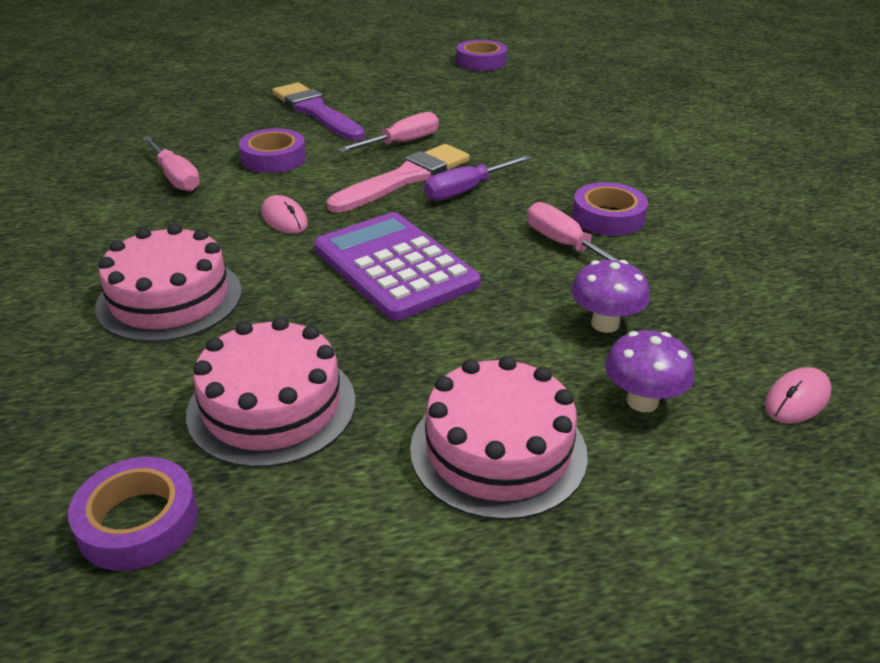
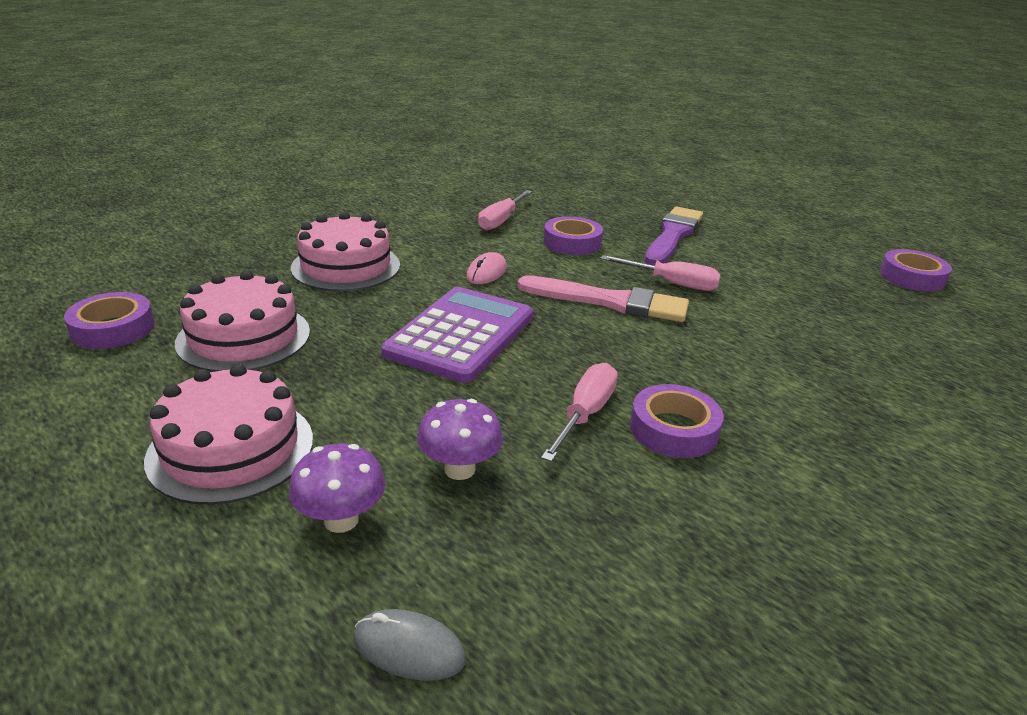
camera: 60 degrees right, 5 degrees down
(466, 190) = (626, 335): purple screwdriver -> none
(797, 399) = (409, 648): pink mouse -> grey mouse

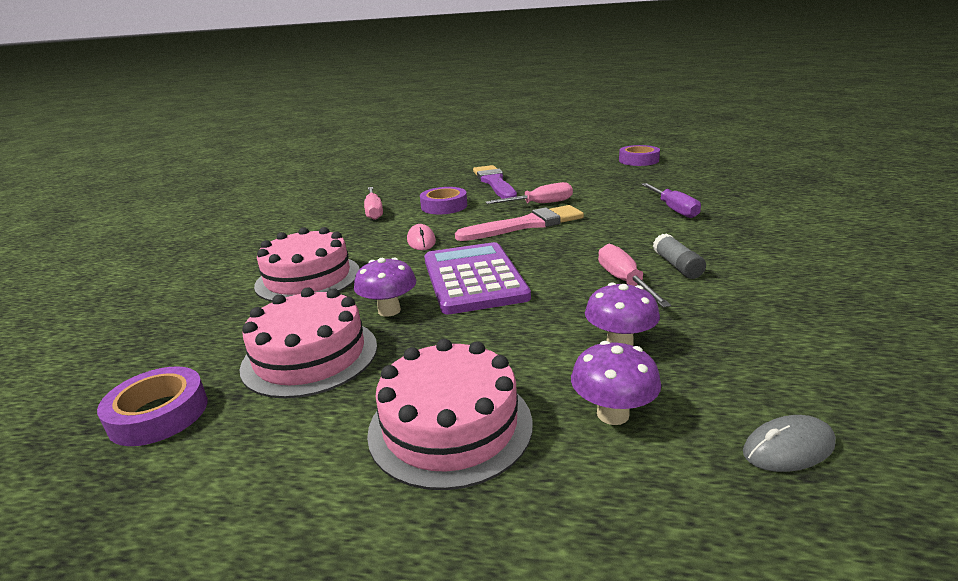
camera: 35 degrees left, 5 degrees down
(350, 329) = (389, 310): none -> purple mushroom
(674, 429) = (677, 266): purple tape -> grey glue stick
(815, 363) = (673, 209): none -> purple screwdriver

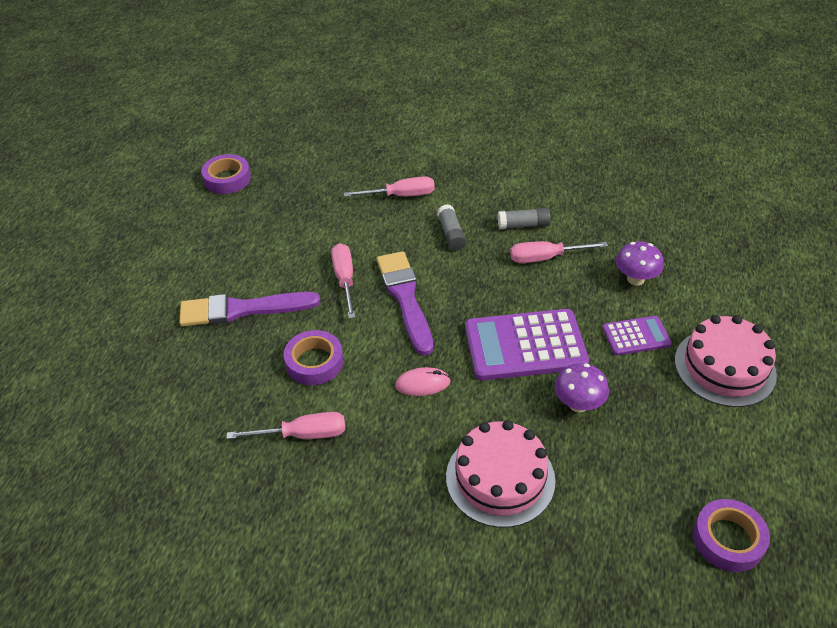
camera: 85 degrees left, 20 degrees up
(310, 356) = (649, 452): pink cake -> none
(502, 345) = (636, 336): none -> purple calculator
(526, 225) = (405, 298): pink brush -> purple brush
(612, 414) = (707, 296): purple mushroom -> none
(631, 233) = (451, 234): none -> grey glue stick
(673, 209) = (401, 195): purple screwdriver -> pink screwdriver
(788, 448) = (728, 243): grey mouse -> none

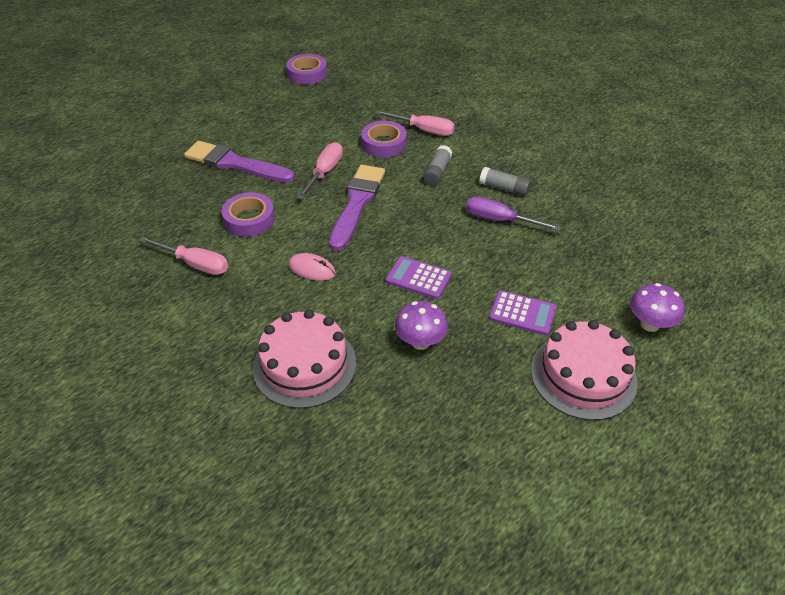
camera: 30 degrees right, 0 degrees up
(525, 346) = (418, 278): purple calculator -> purple calculator, size x0.53
(545, 258) = (499, 220): pink screwdriver -> purple screwdriver
(635, 279) = (565, 269): purple mushroom -> purple mushroom (649, 324)
(728, 539) = (450, 515): purple tape -> purple tape (384, 144)

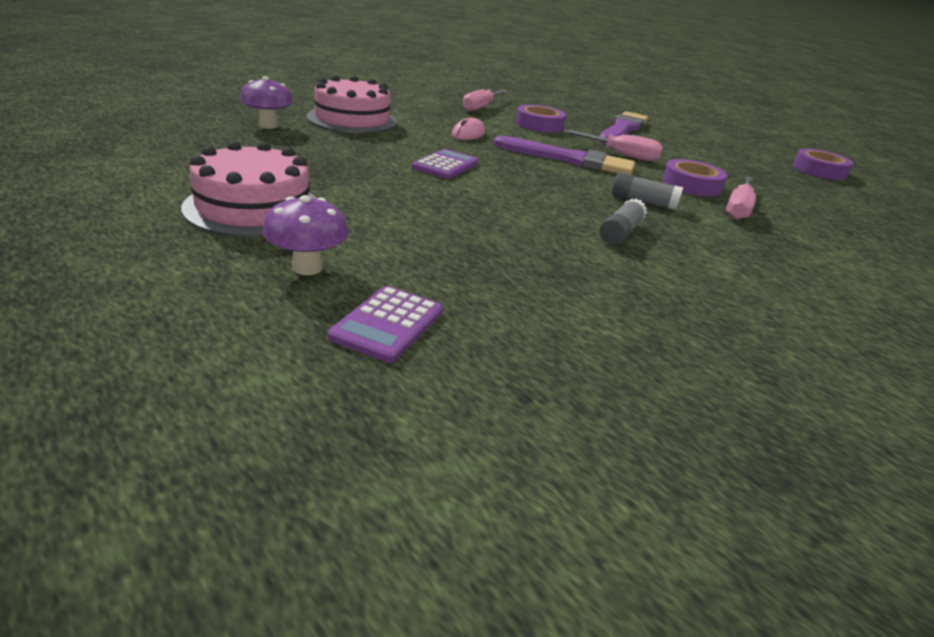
camera: 90 degrees right, 15 degrees down
(420, 342) = (354, 153): purple mushroom -> purple mushroom (268, 125)
(499, 220) = (547, 218): purple screwdriver -> none
(522, 313) = (371, 198): purple calculator -> purple calculator (388, 324)

